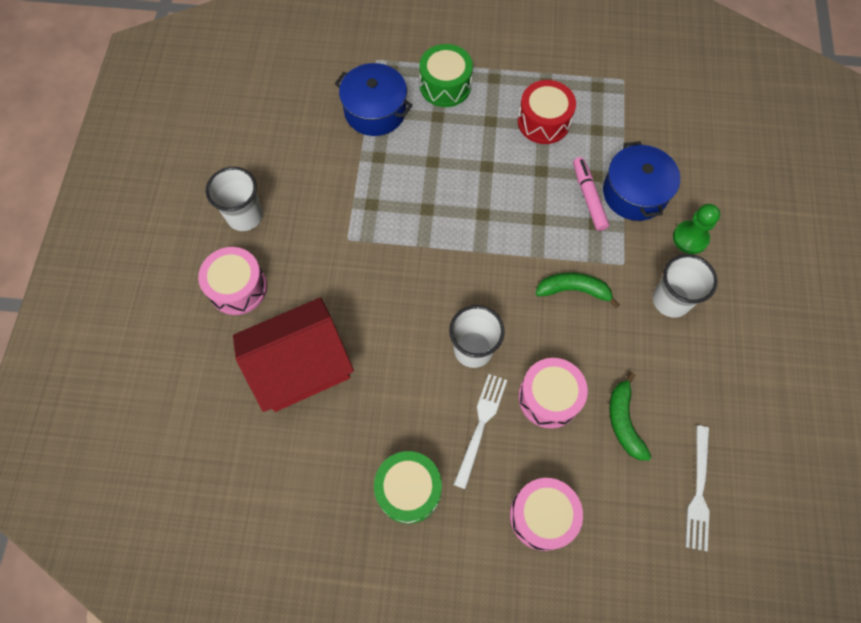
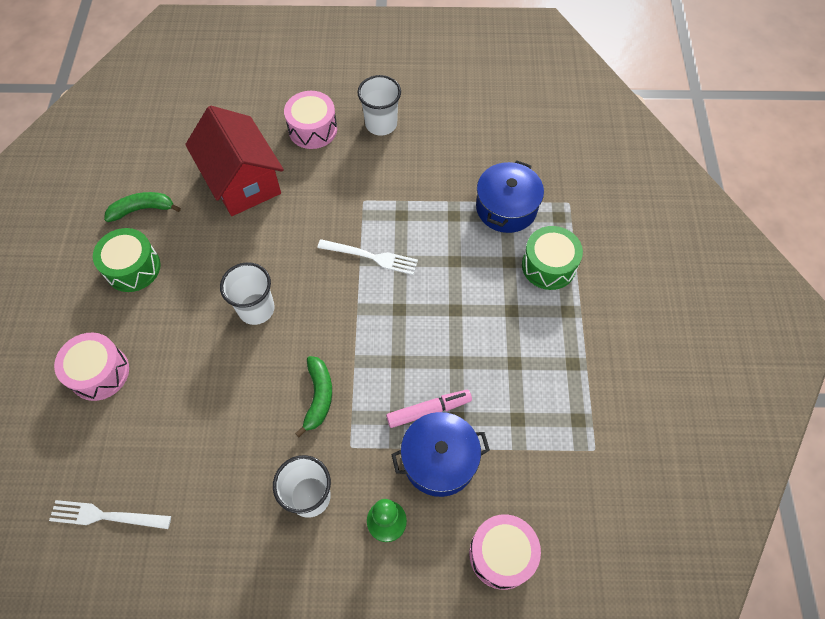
camera: 85 degrees right, 5 degrees down
(481, 425) = (184, 319): white fork -> white fork (371, 257)
(543, 121) = (519, 363): red drum -> none
(549, 398) = (207, 376): pink drum -> pink drum (501, 554)
(624, 421) = (180, 445): green banana -> green banana (142, 209)

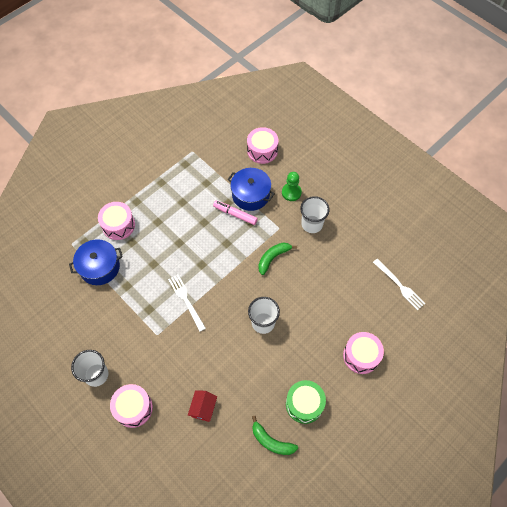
camera: 135 degrees left, 0 degrees up
(242, 181) = (203, 408): red house -> red house, size x0.45
(548, 266) = (118, 225): green drum -> pink drum

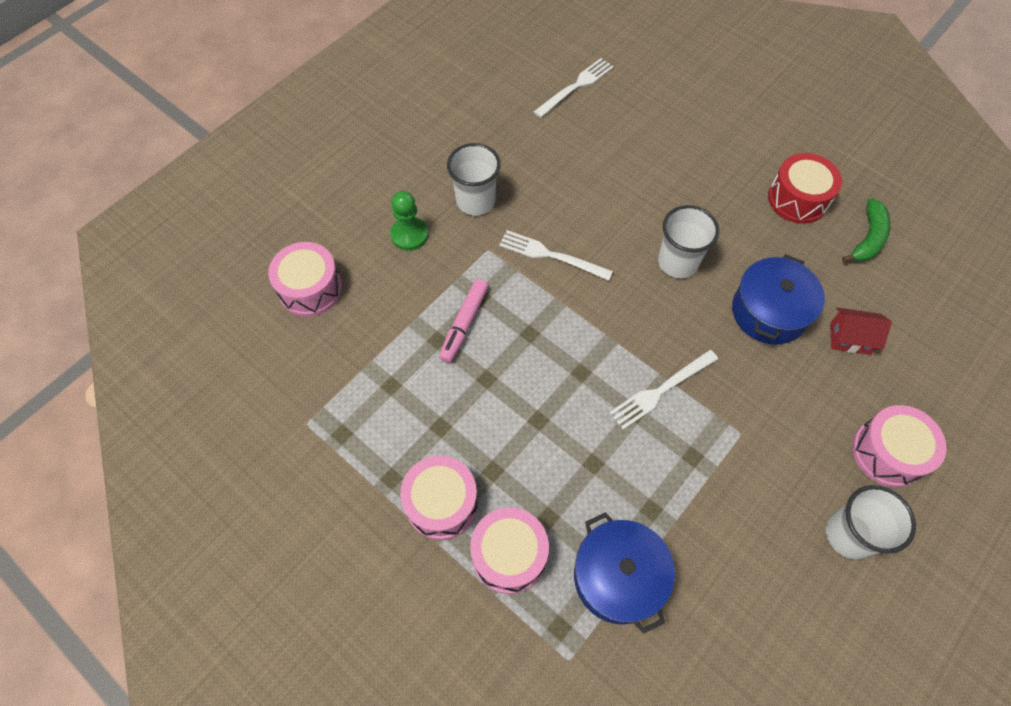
camera: 95 degrees left, 0 degrees up
(251, 195) = (417, 301): blue pot -> blue pot (769, 312)
(273, 258) = (551, 255): green banana -> white fork
(304, 404) = (797, 199): green drum -> red drum
(361, 356) = (702, 132): pink drum -> pink drum (441, 503)

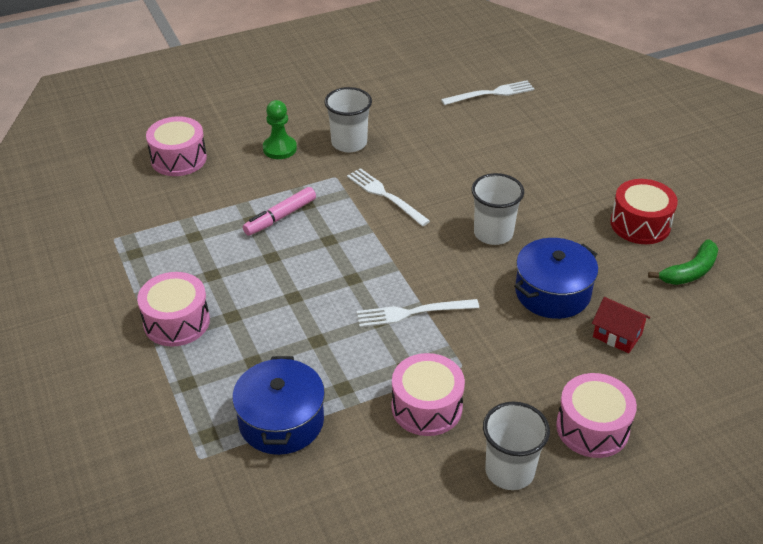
camera: 25 degrees right, 20 degrees down
(509, 555) = (204, 373): pink drum -> pink drum (427, 407)

